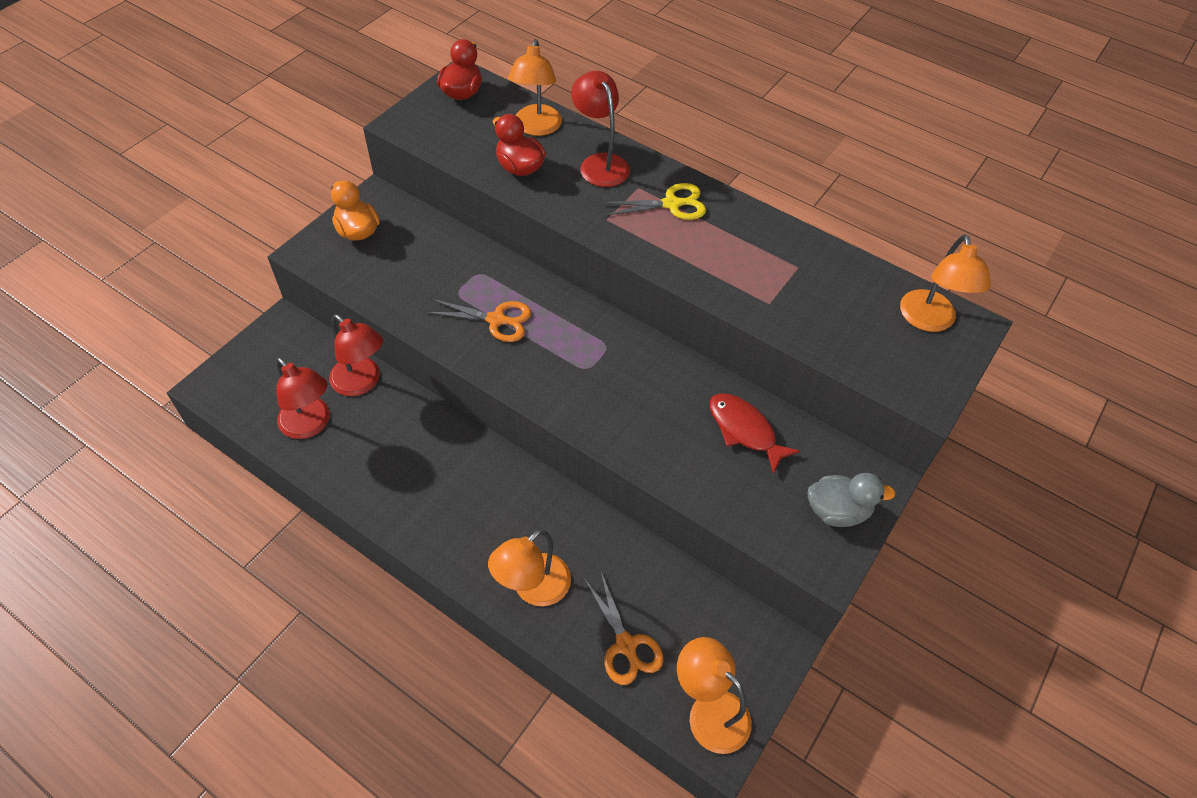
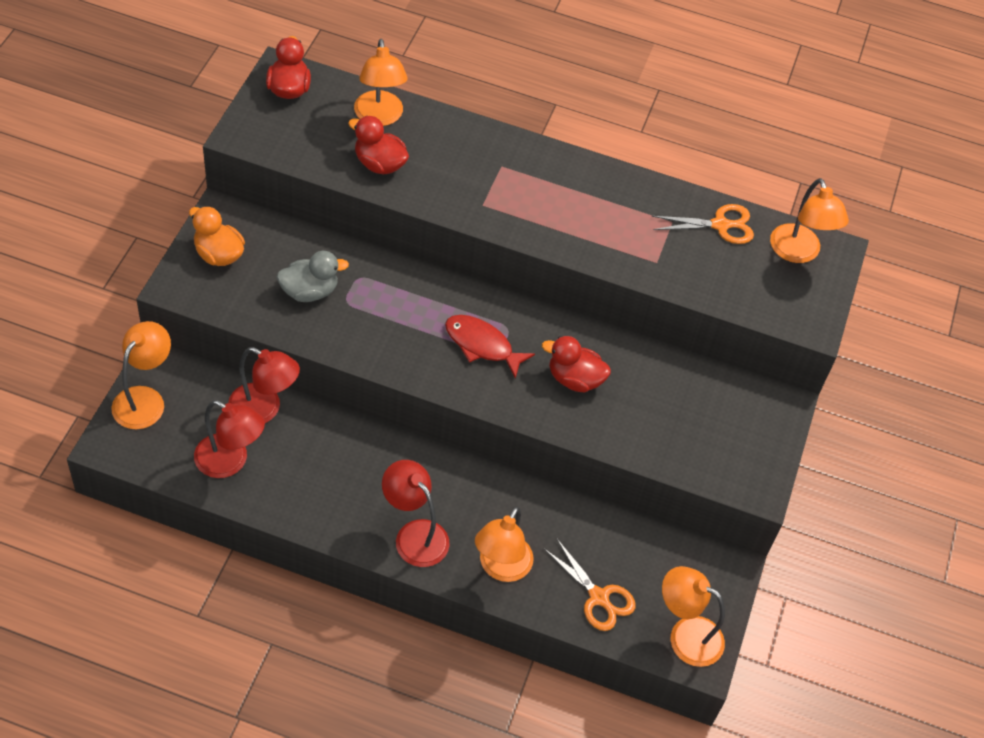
camera: 20 degrees left, 0 degrees up
(259, 352) = (144, 399): none -> orange lamp
(497, 320) = (395, 322): orange scissors -> orange scissors (720, 225)
(600, 163) = (456, 146): red lamp -> red lamp (414, 535)
(658, 409) = (574, 379): none -> red duck
(672, 204) = (539, 178): yellow scissors -> none
(744, 430) = (657, 383): red fish -> red fish (482, 345)
(837, 511) = (755, 439): grey duck -> grey duck (309, 291)

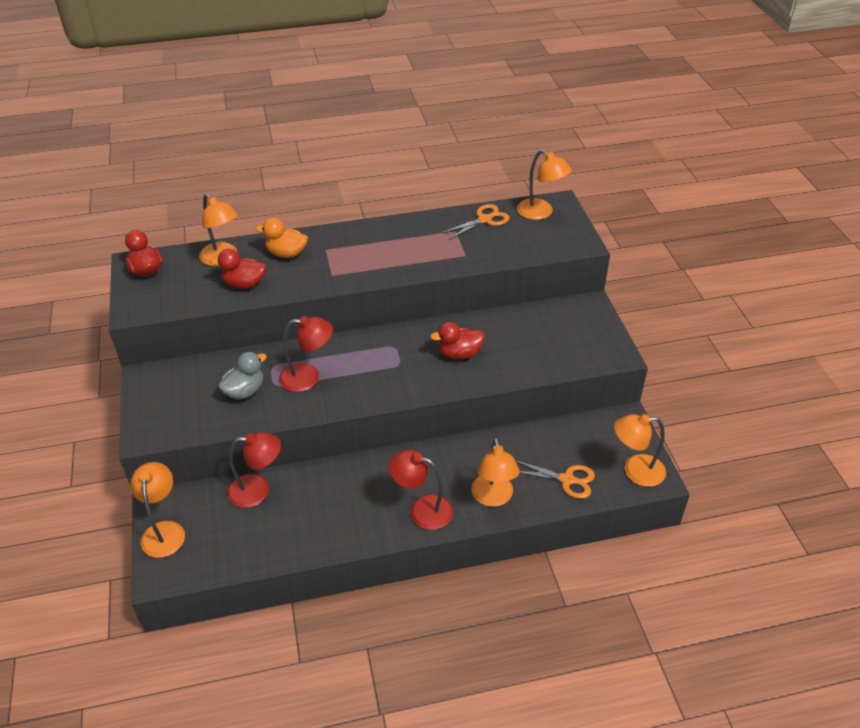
camera: 25 degrees left, 10 degrees down
(218, 254) = (161, 401): orange duck -> orange duck (286, 253)
(230, 462) = (259, 536): red lamp -> red lamp (308, 377)
(482, 345) = (385, 364): red fish -> none

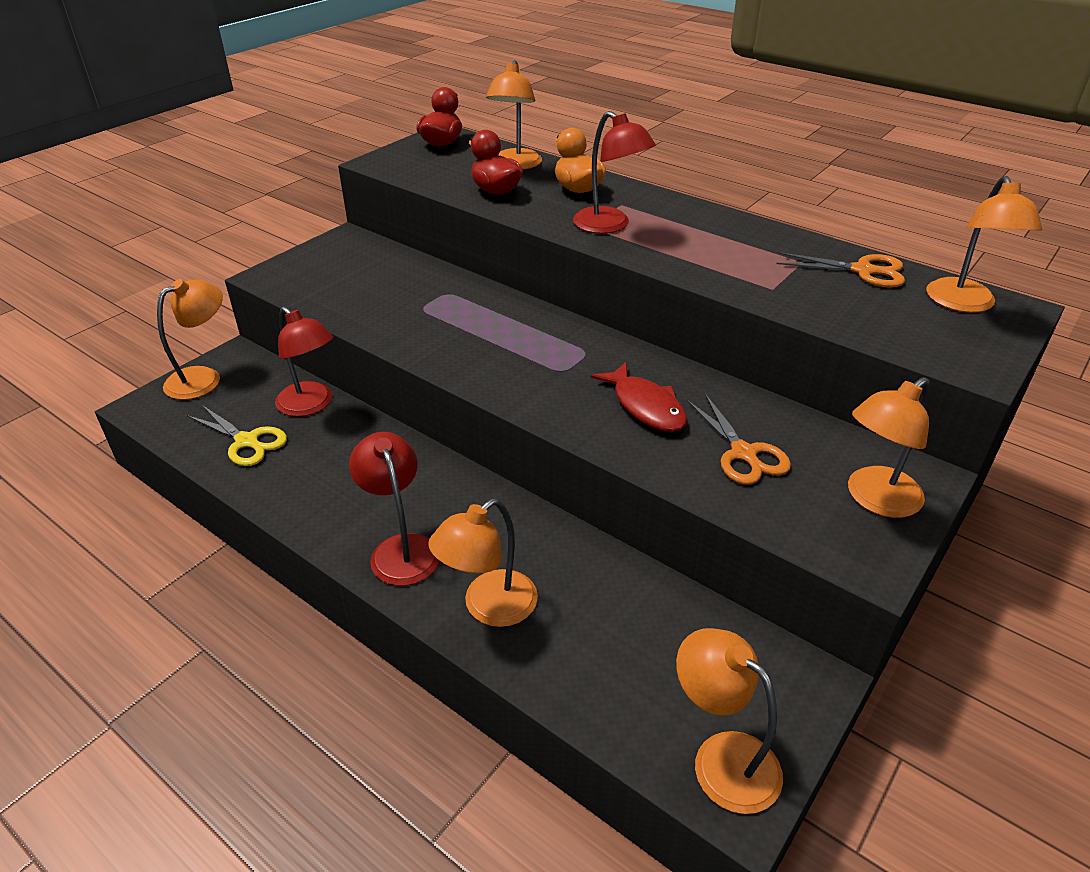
camera: 50 degrees right, 5 degrees down
(245, 391) = (391, 296): grey duck -> none
(259, 536) = (247, 441): none -> yellow scissors
(308, 377) = (459, 322): red lamp -> red lamp (609, 226)
(459, 354) = (645, 406): red duck -> red fish
(567, 480) = (607, 674): orange scissors -> orange scissors (743, 454)
(588, 328) = (874, 499): none -> orange lamp

